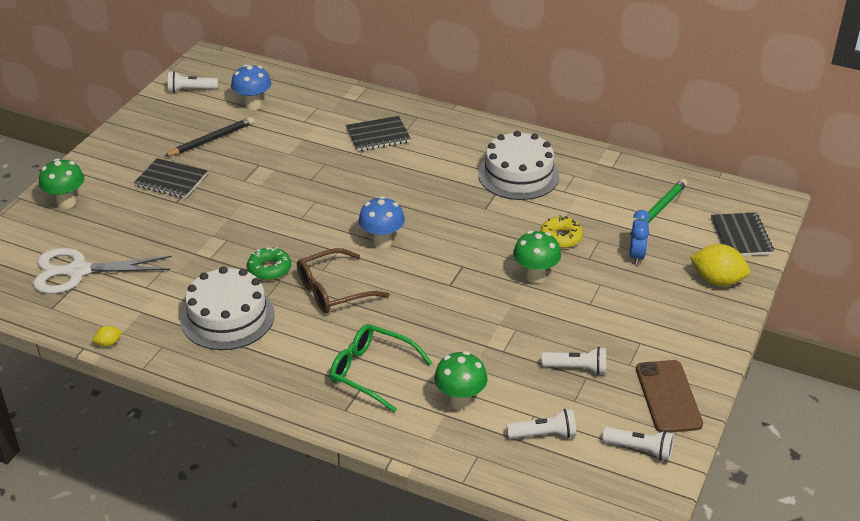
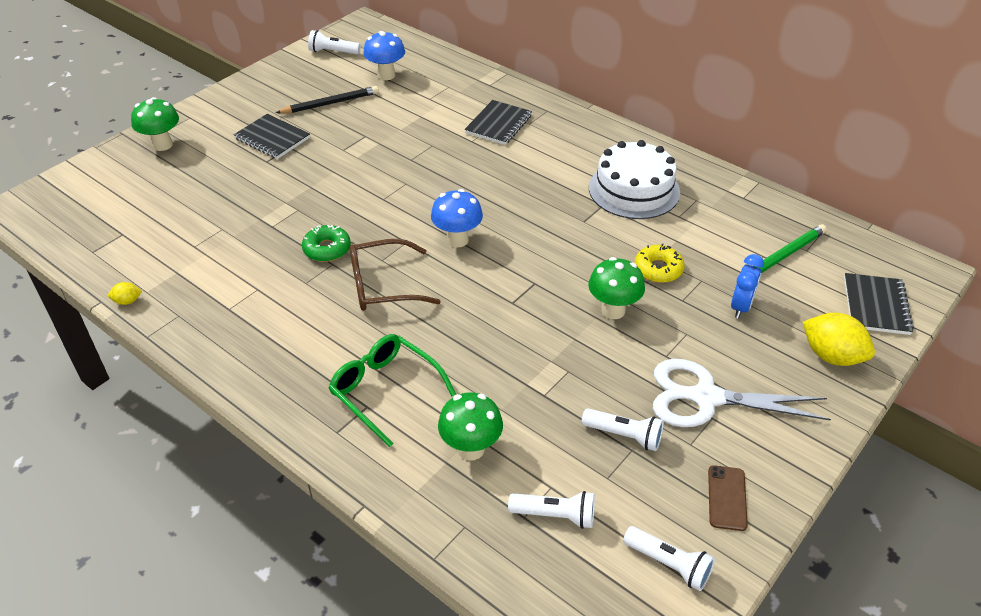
camera: 15 degrees right, 5 degrees up
(77, 271) = (136, 217): white scissors -> white scissors (705, 397)
(227, 317) = (260, 295): white cake -> none
(378, 136) = (499, 124): black notebook -> black notebook turned 60 degrees counterclockwise
(668, 396) = (727, 498): brown phone -> brown phone, size x0.61

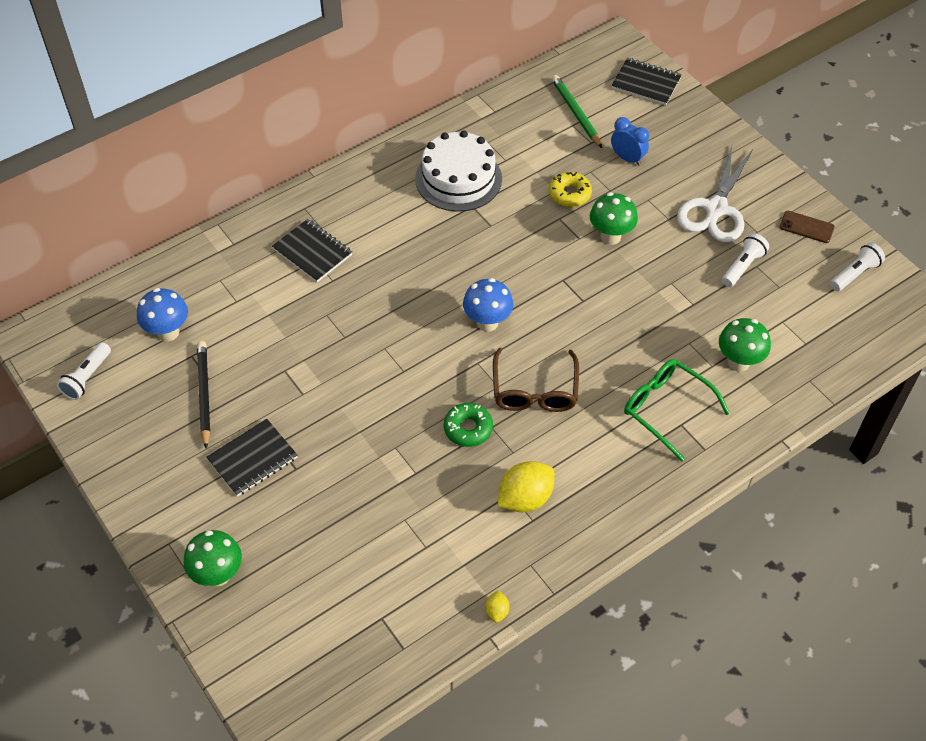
camera: 75 degrees left, 10 degrees up
(385, 390) = (666, 409): green glasses -> green glasses turned 75 degrees clockwise
(555, 515) = (807, 325): white flashlight -> none
(831, 356) = (690, 126): yellow lemon -> yellow lemon (525, 498)

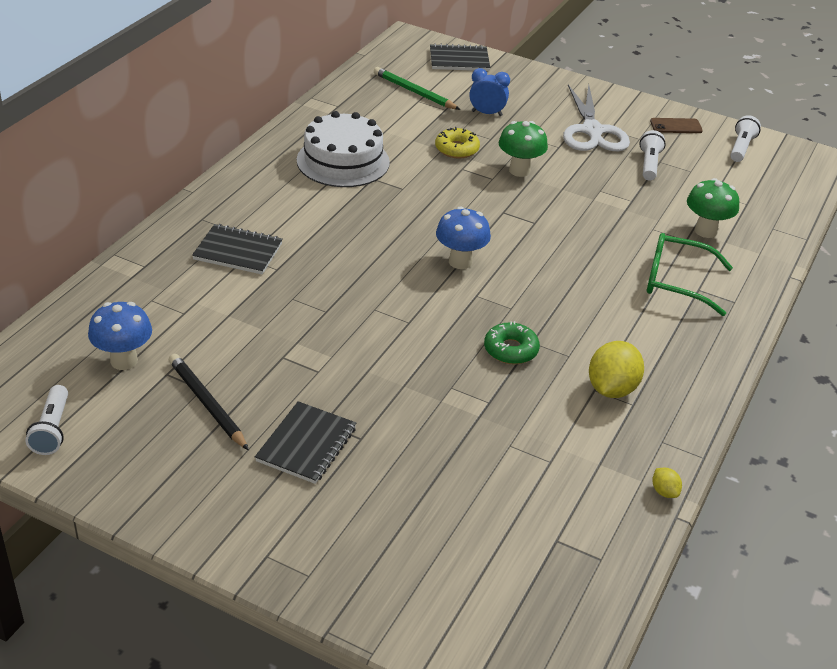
camera: 30 degrees left, 15 degrees down
(218, 575) = (348, 565): green mushroom -> none
(535, 391) = (548, 302): brown glasses -> none

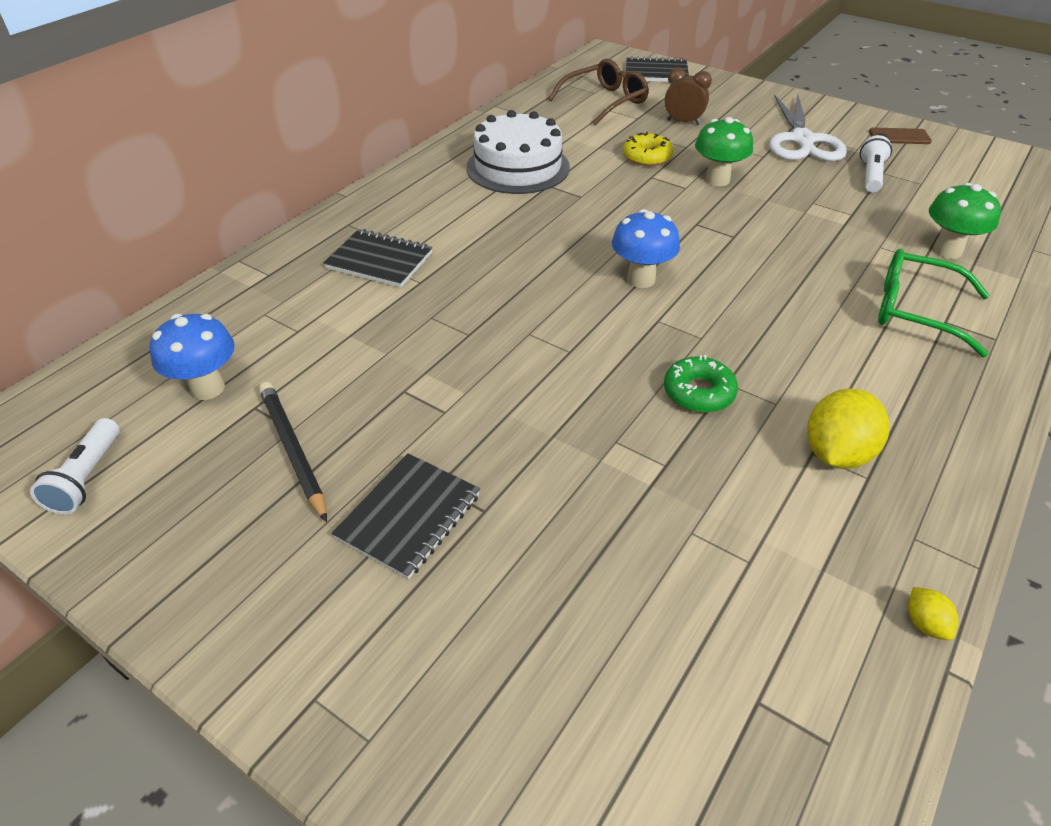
camera: 10 degrees right, 5 degrees up
(414, 92) = (605, 101): green pencil -> brown glasses
(487, 113) = (683, 122): blue clock -> brown clock
(741, 148) = (979, 159): white flashlight -> none

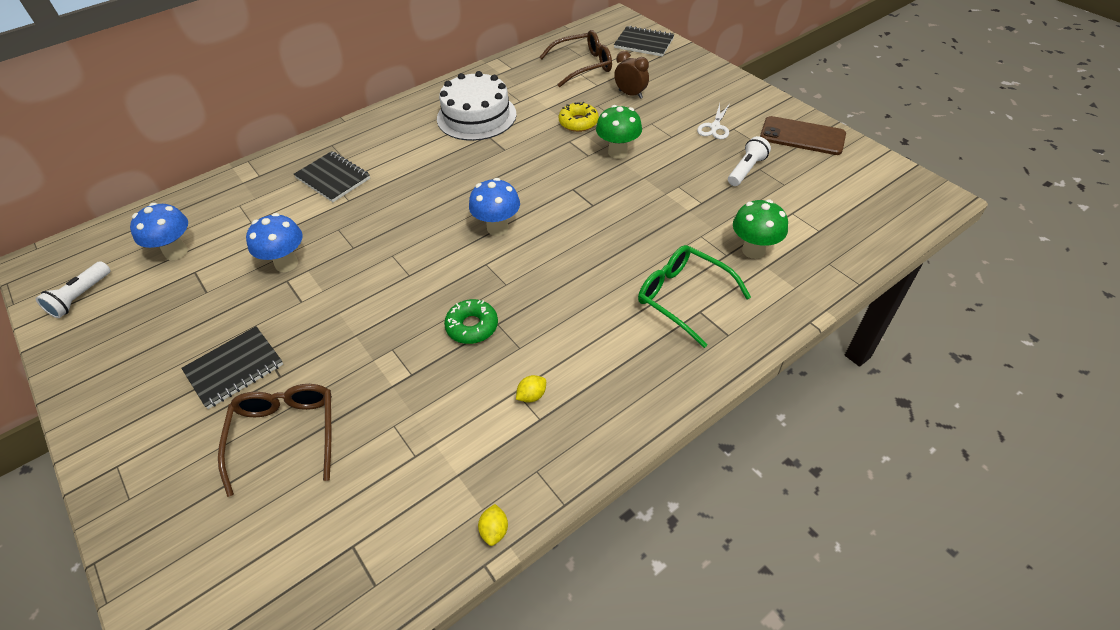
camera: 20 degrees right, 5 degrees up
(292, 450) = (197, 307): black pencil -> none
(389, 371) = (286, 264): none -> blue mushroom
(550, 583) = (285, 434): none -> brown glasses
(802, 141) = (715, 127): white scissors -> white scissors, size x0.51
(836, 453) = (532, 395): yellow lemon -> yellow lemon, size x0.47
(899, 137) = (802, 136): brown phone -> brown phone, size x1.65

